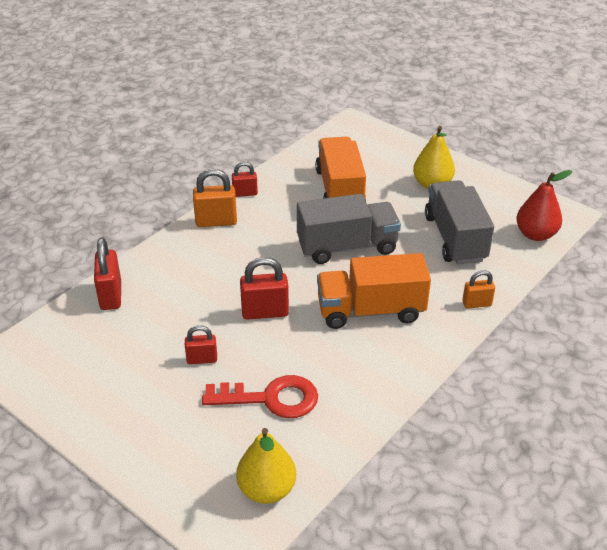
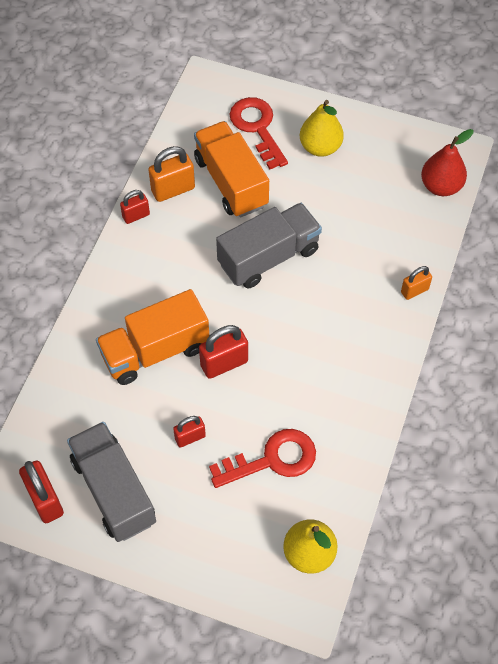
camera: 20 degrees left, 20 degrees up
(111, 295) = (64, 391): red padlock -> red padlock (45, 500)
(216, 222) = (124, 263): orange padlock -> orange padlock (173, 189)
(370, 311) = (321, 330): orange truck -> orange truck (155, 351)
(381, 160) = (257, 128): none -> red key
(455, 238) = (367, 214): grey truck -> grey truck (114, 491)

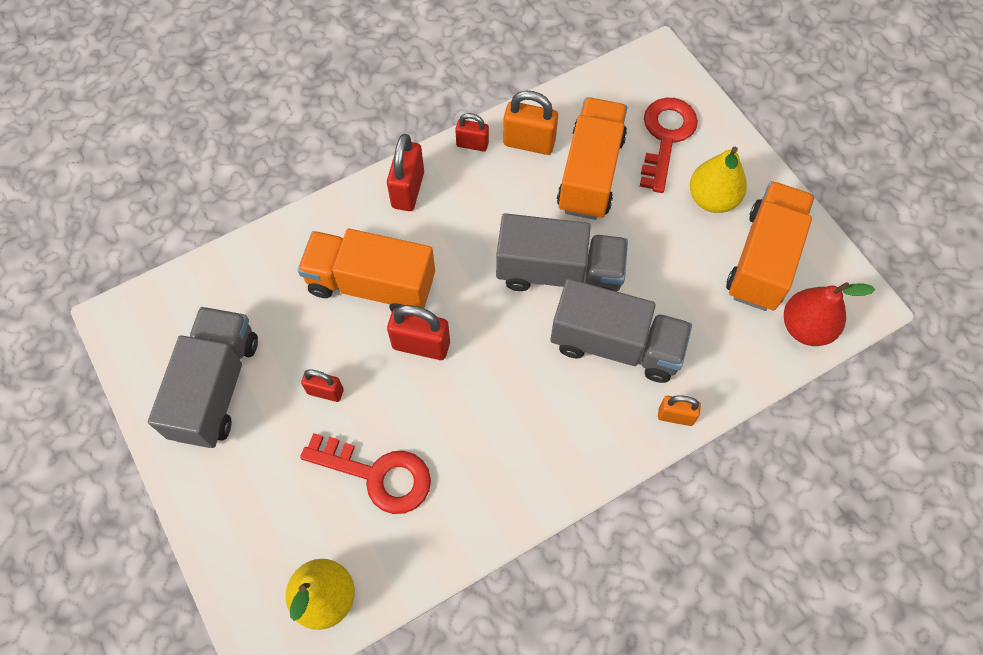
camera: 40 degrees right, 5 degrees up
(45, 500) = (154, 348): red padlock -> red padlock (408, 190)
(343, 275) = (615, 345): none -> grey truck
(382, 163) = (763, 259): none -> orange truck

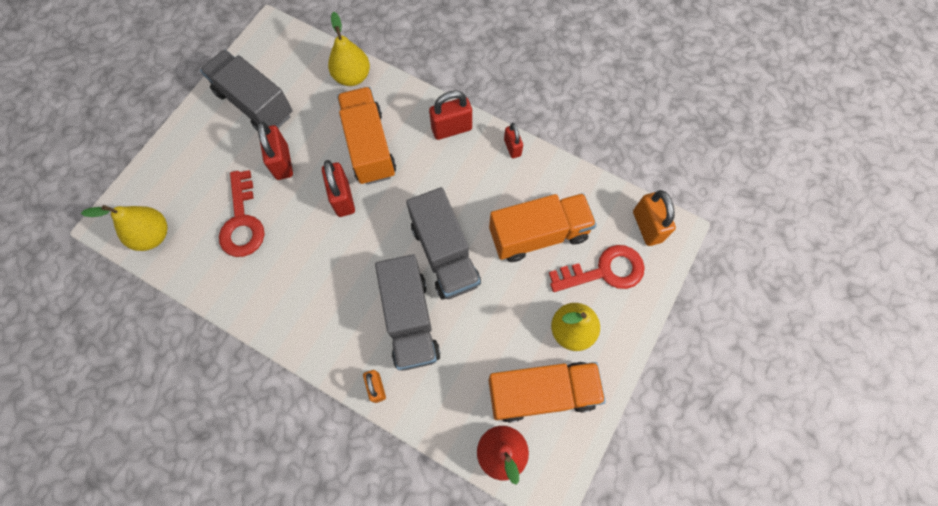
camera: 60 degrees right, 5 degrees up
(216, 387) = (255, 103): grey truck -> grey truck turned 120 degrees counterclockwise
(261, 258) = (352, 77): none -> yellow pear
(325, 391) = (282, 162): red padlock -> red padlock, size x1.61
(529, 143) = (537, 182): orange padlock -> orange padlock (647, 226)

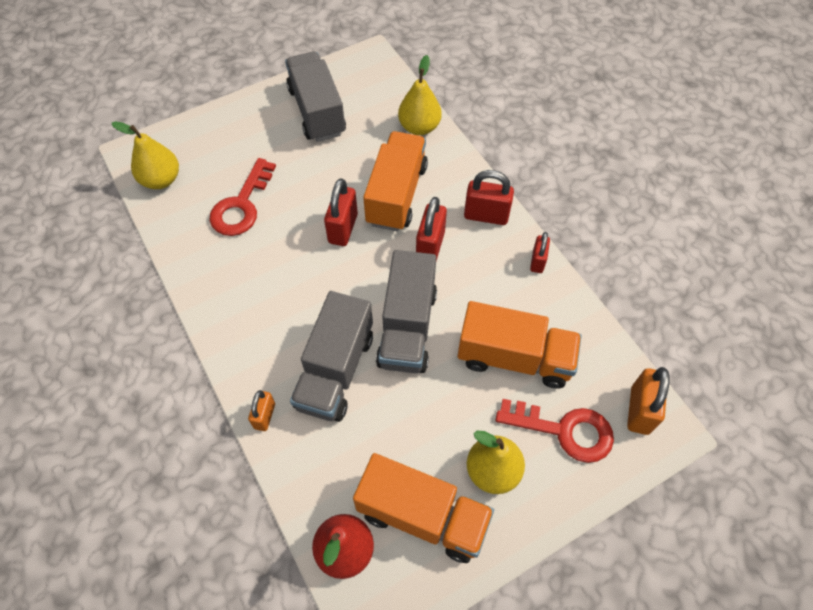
camera: 30 degrees right, 10 degrees down
(282, 162) = (309, 171): red padlock -> red padlock (430, 246)

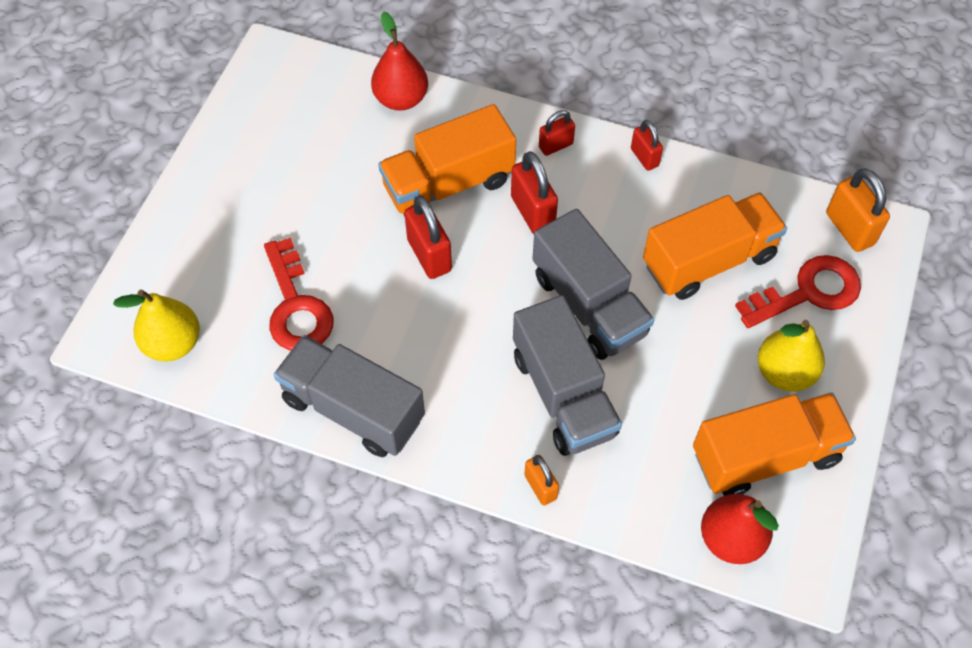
camera: 40 degrees left, 0 degrees up
(317, 111) = (273, 152): grey truck -> grey truck (353, 409)
(396, 195) = (448, 184): orange truck -> orange truck turned 90 degrees counterclockwise
(419, 127) = (401, 99): yellow pear -> red pear
(486, 215) = (555, 145): red padlock -> red padlock, size x0.62

